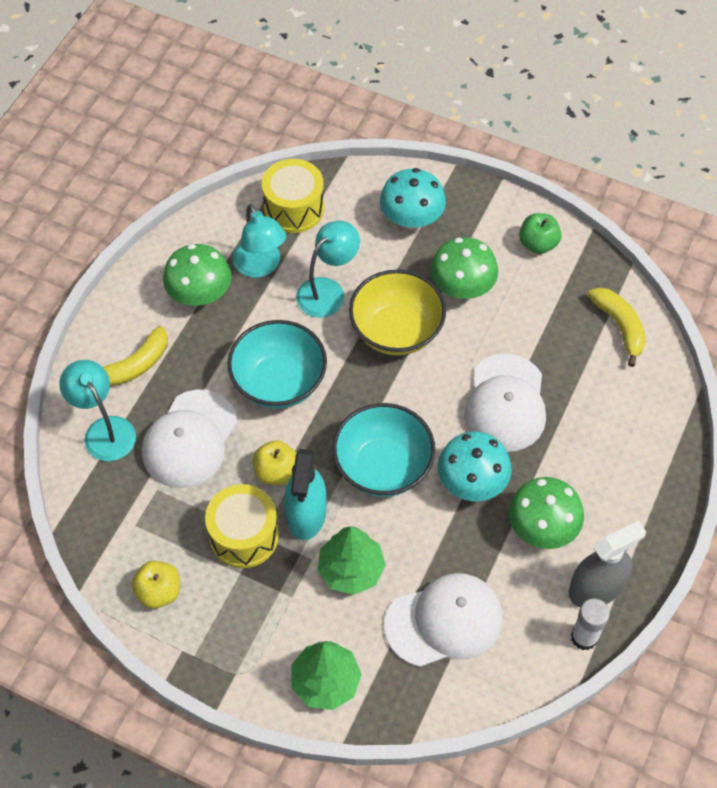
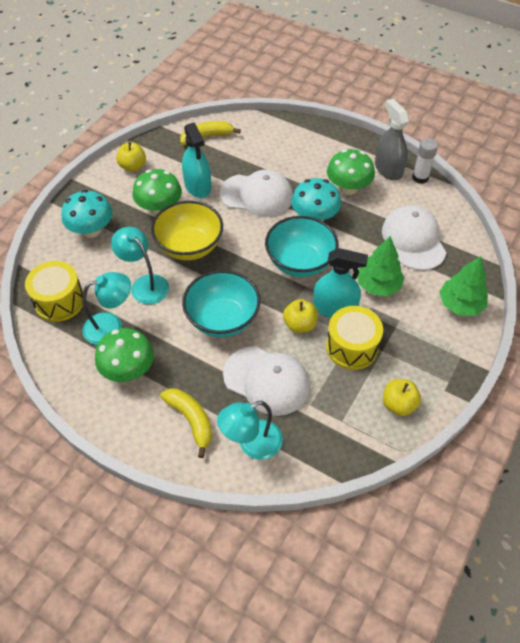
camera: 85 degrees left, 5 degrees down
(512, 327) = (197, 186): none -> turquoise spray bottle
(538, 244) = (133, 166): green apple -> yellow apple

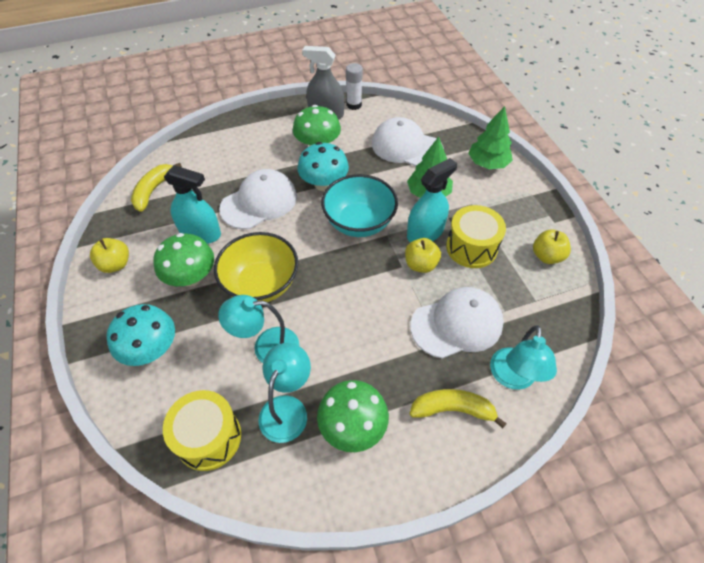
camera: 50 degrees left, 0 degrees up
(222, 319) = (365, 313): turquoise bowl -> none

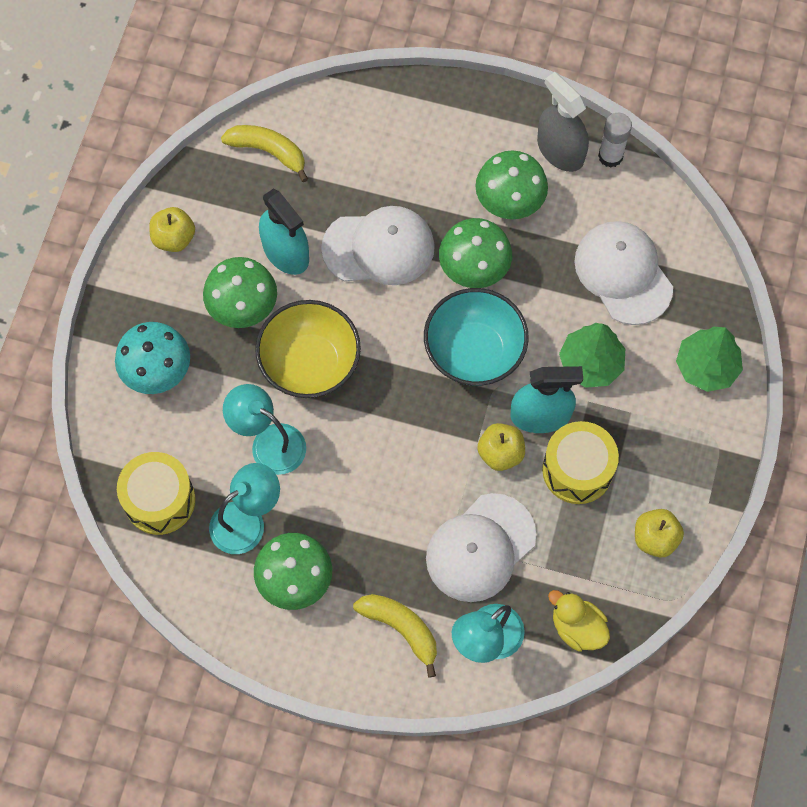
camera: 35 degrees right, 15 degrees up
(153, 190) = (268, 152): yellow banana -> yellow banana turned 60 degrees clockwise
(324, 184) = (474, 268): turquoise mushroom -> green mushroom
(457, 324) = (480, 548): white cap -> white cap turned 120 degrees clockwise
(556, 332) = (577, 627): none -> yellow duck

